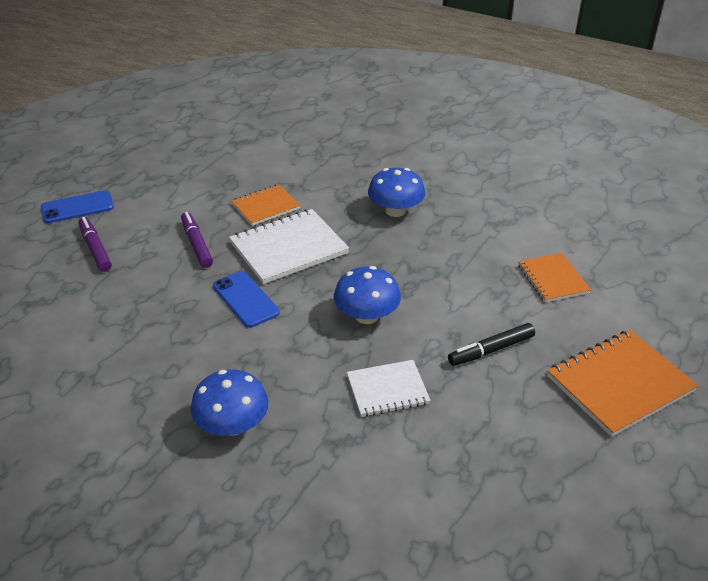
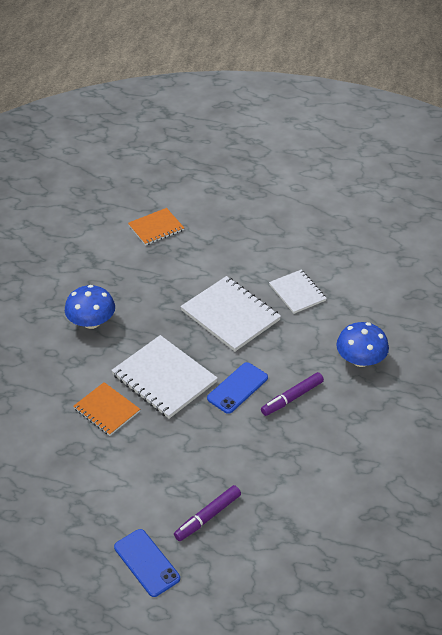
camera: 105 degrees left, 5 degrees up
(197, 244) = (178, 442): purple marker -> purple marker (292, 398)
(367, 316) = (230, 315): blue mushroom -> white notebook
(491, 350) = (241, 251): black marker -> none
(620, 384) = (249, 196): orange notebook -> none

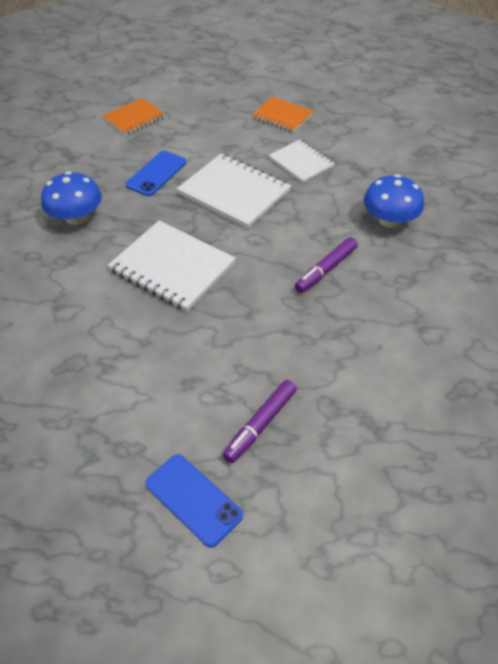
camera: 10 degrees left, 5 degrees up
(107, 410) = (109, 312): orange notebook -> orange notebook (282, 116)
(237, 388) = (260, 267): blue phone -> blue phone (156, 173)

